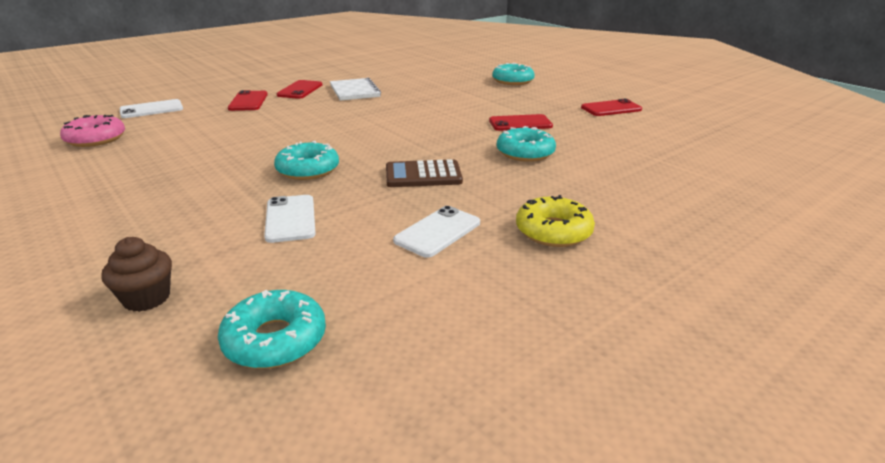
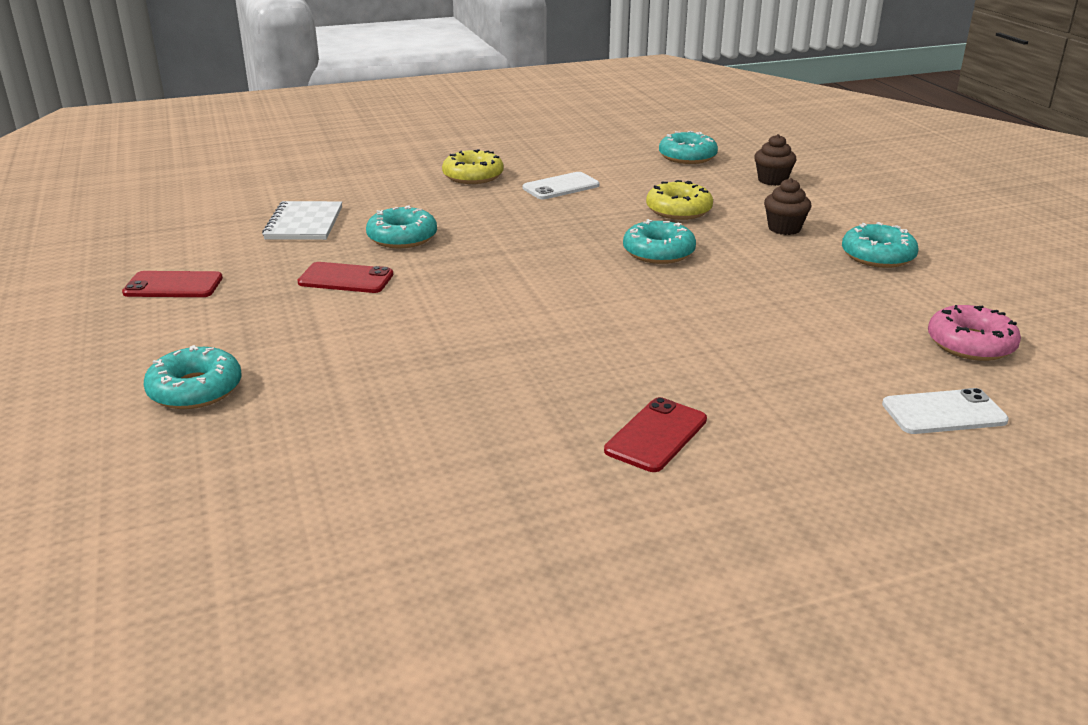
camera: 160 degrees left, 0 degrees up
(98, 194) = (877, 256): none -> turquoise donut
(176, 212) = (784, 228): none -> brown cupcake
(248, 101) = (761, 409): red phone -> none
(290, 219) = (678, 210): white phone -> yellow donut
(354, 91) = (542, 409): white notebook -> white notebook (304, 223)
(423, 175) = (538, 229): brown calculator -> none

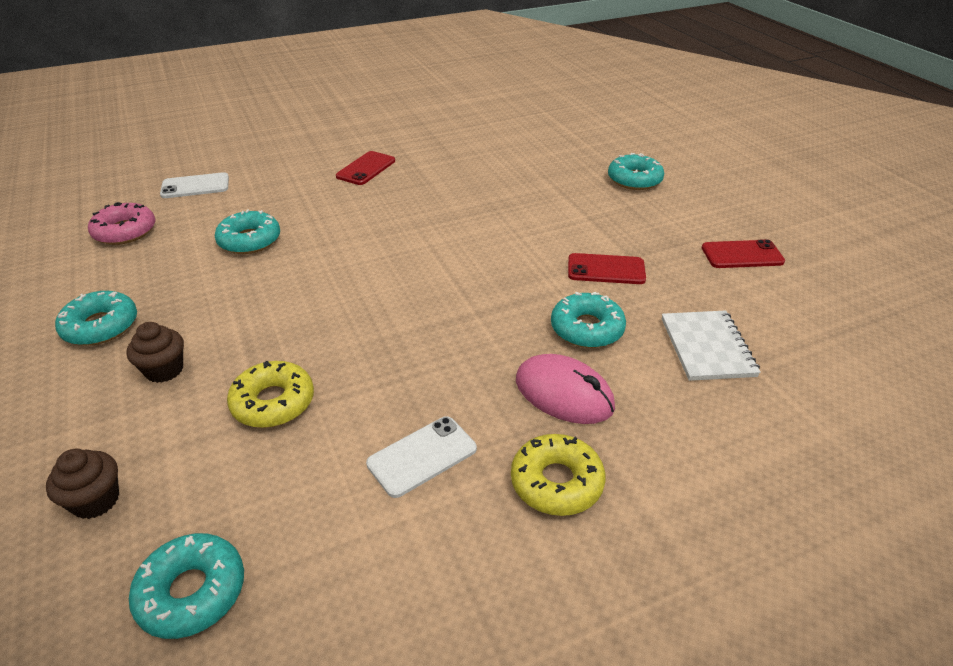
camera: 175 degrees right, 10 degrees up
(447, 206) = (564, 394): none -> pink mouse
(658, 252) = (322, 320): turquoise donut -> turquoise donut (249, 240)

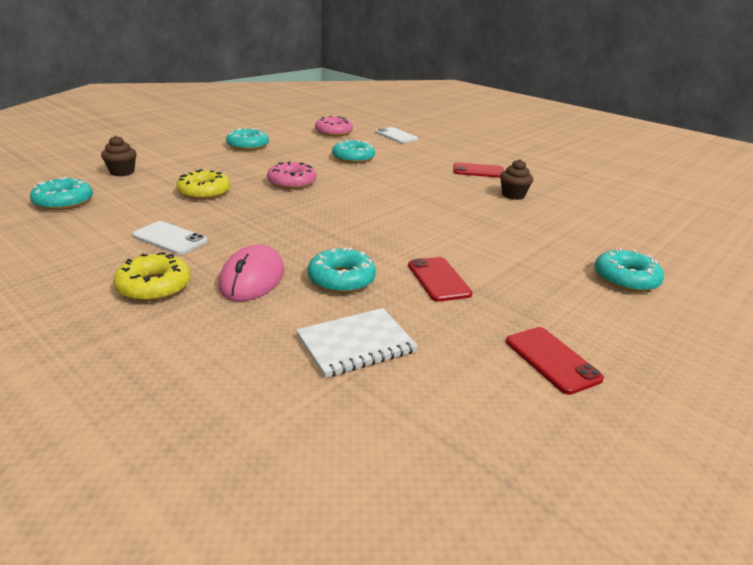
camera: 65 degrees right, 10 degrees down
(164, 370) = (220, 164): brown cupcake -> brown cupcake (513, 195)
(298, 311) = (292, 182): none -> pink donut

